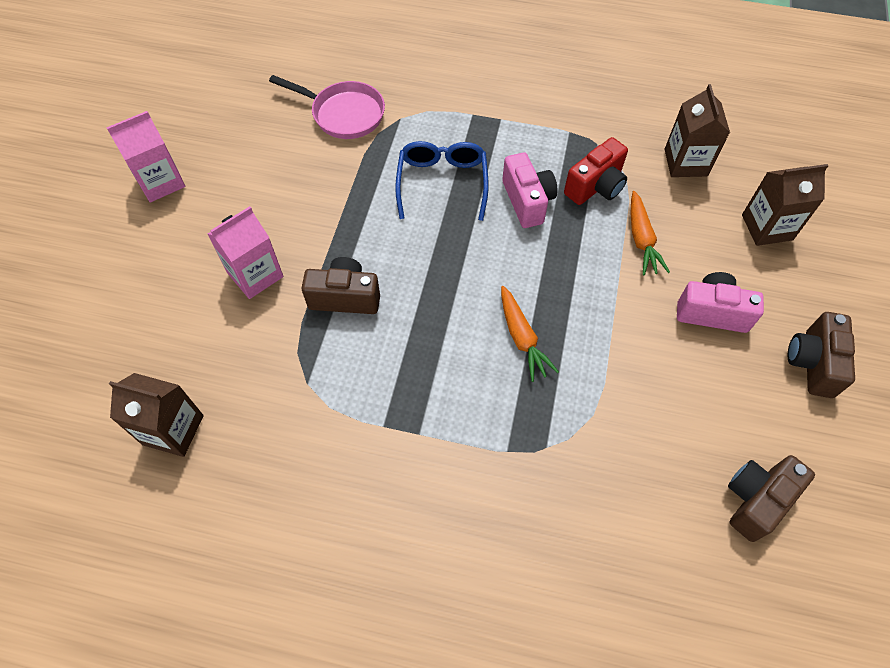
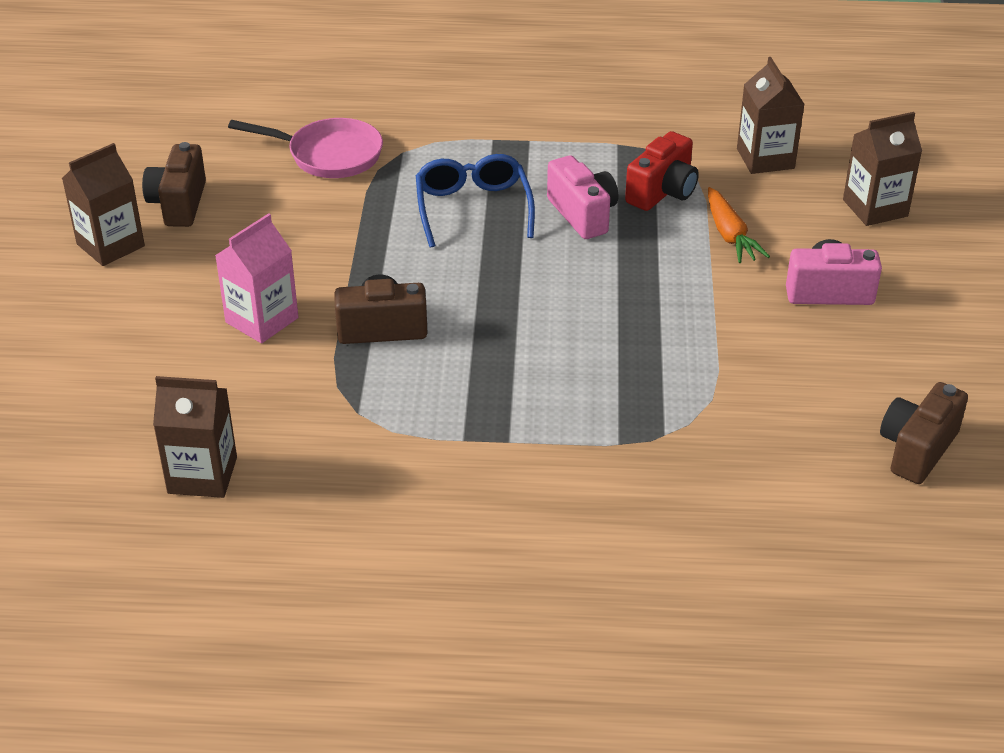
camera: 10 degrees left, 20 degrees down
(161, 182) = (110, 245): pink carton -> brown carton
(522, 338) = (609, 341): orange carrot -> none
(812, 363) = (954, 323): brown camera -> brown camera (179, 204)

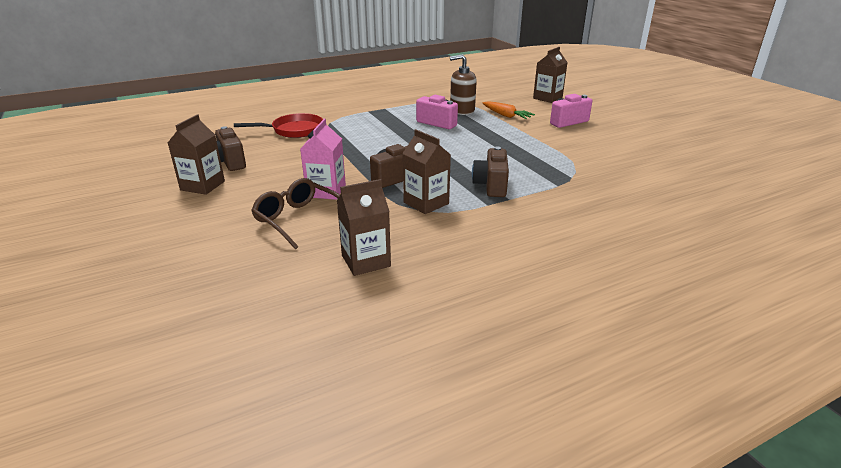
camera: 30 degrees left, 10 degrees down
(181, 364) = (298, 219): none -> brown glasses
(329, 155) = (294, 130): pink pan -> red pan
(473, 208) = (386, 131): blue glasses -> none
(662, 192) = (462, 110): red camera -> brown soap dispenser
(765, 158) = (488, 94): brown carton -> brown carton (426, 203)
(917, 449) = (669, 154): brown camera -> brown camera (491, 185)

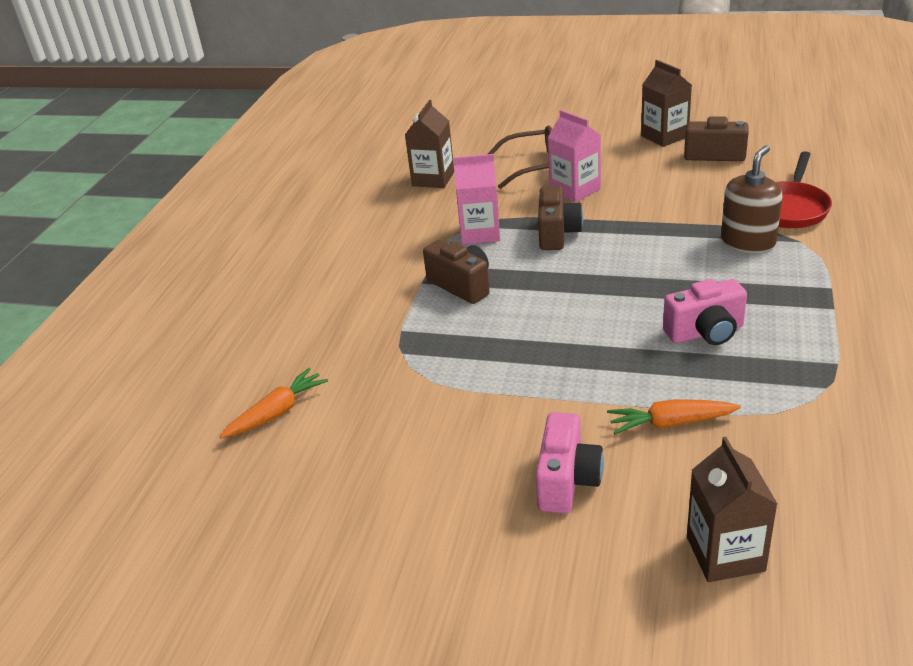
camera: 135 degrees right, 5 degrees up
(426, 203) = (480, 233): brown carton -> pink carton
(462, 110) = (747, 385): brown soap dispenser -> brown soap dispenser (748, 242)
(670, 188) = (277, 412): none -> orange carrot

